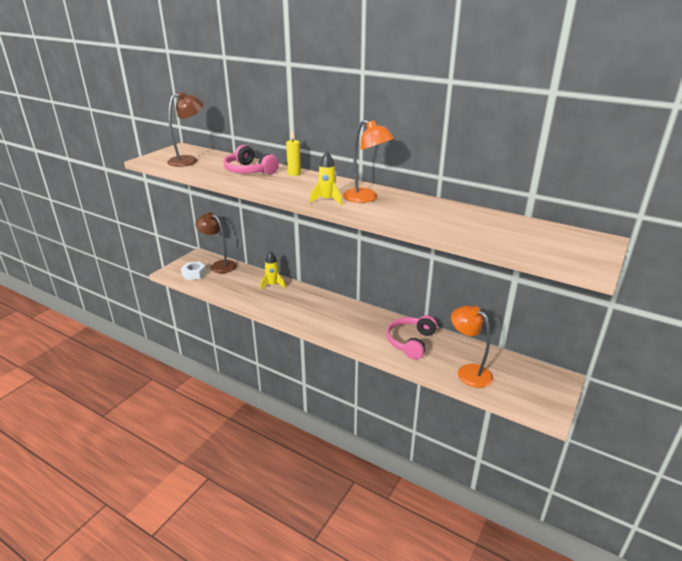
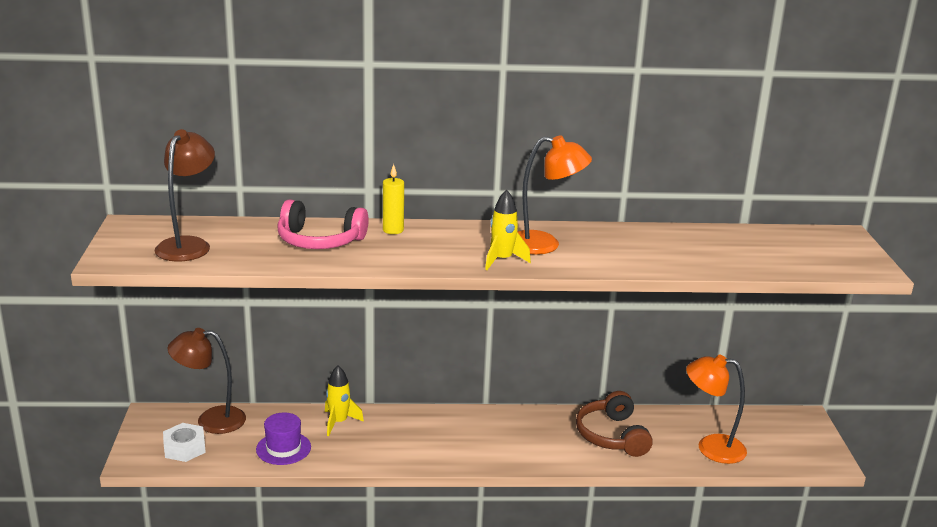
camera: 35 degrees left, 5 degrees down
(234, 288) = (283, 448): none -> purple hat
(411, 342) = (612, 436): pink headphones -> brown headphones

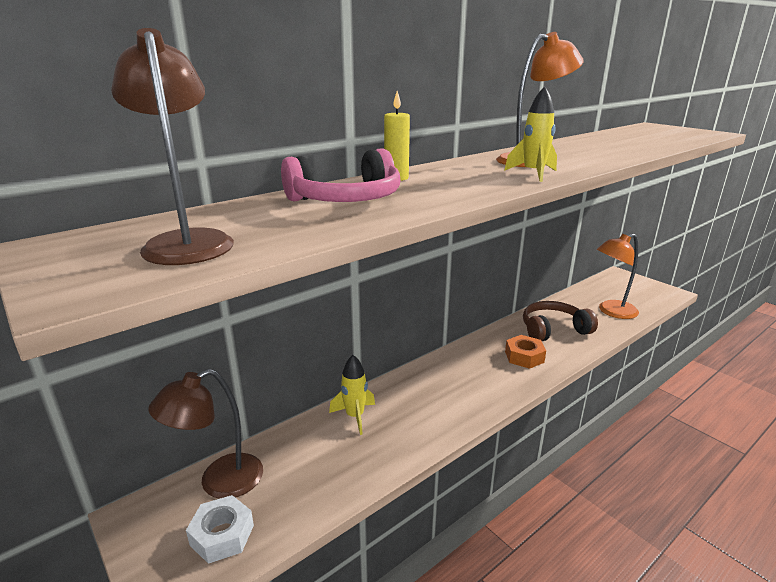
camera: 35 degrees left, 0 degrees up
(283, 448) = (335, 471): purple hat -> none
(540, 444) = (524, 357): none -> orange nut
(612, 436) = (553, 330): brown headphones -> brown headphones turned 120 degrees clockwise

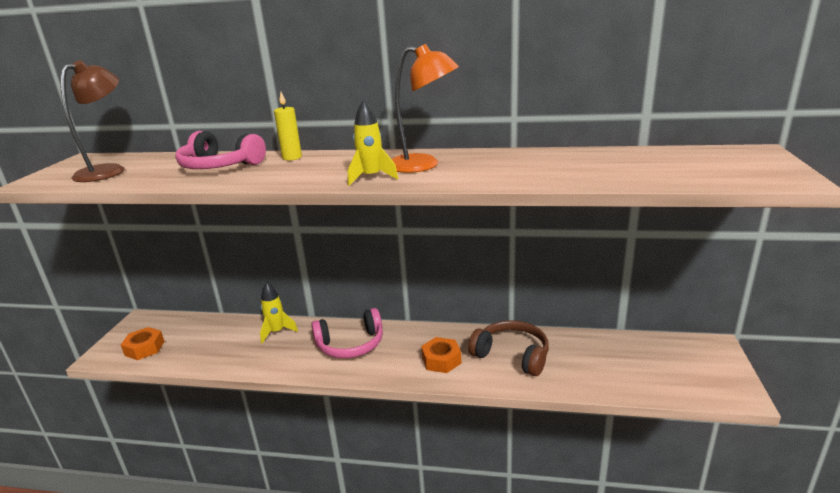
camera: 50 degrees right, 0 degrees up
(219, 482) = (180, 325): brown lamp -> none
(222, 535) = (144, 348): white nut -> orange nut
(442, 385) = (350, 344): none -> pink headphones
(611, 312) = (608, 372): orange lamp -> none

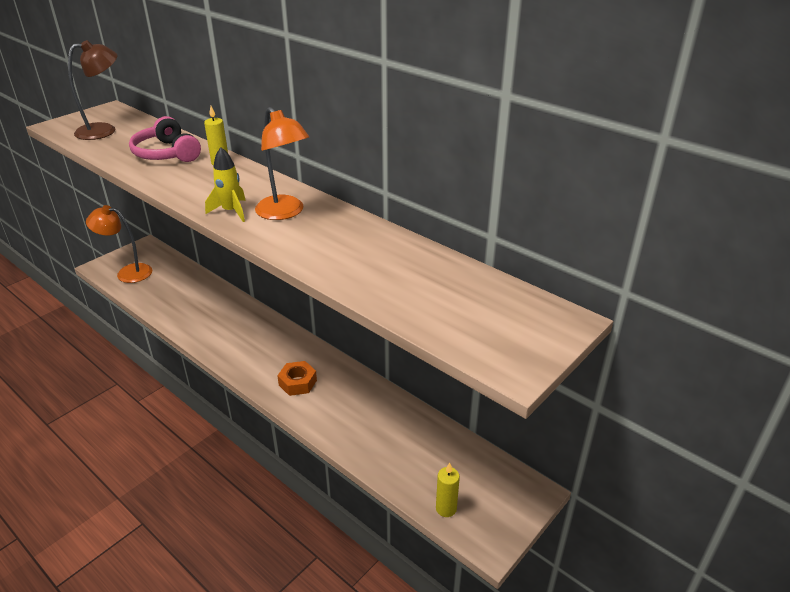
camera: 30 degrees right, 10 degrees up
(144, 348) = (127, 272): orange nut -> orange lamp
(277, 332) = (216, 299): yellow rocket -> none
(350, 344) = (251, 336): pink headphones -> none
(512, 355) = (353, 407): brown headphones -> none
(678, 388) = (446, 508): none -> yellow candle

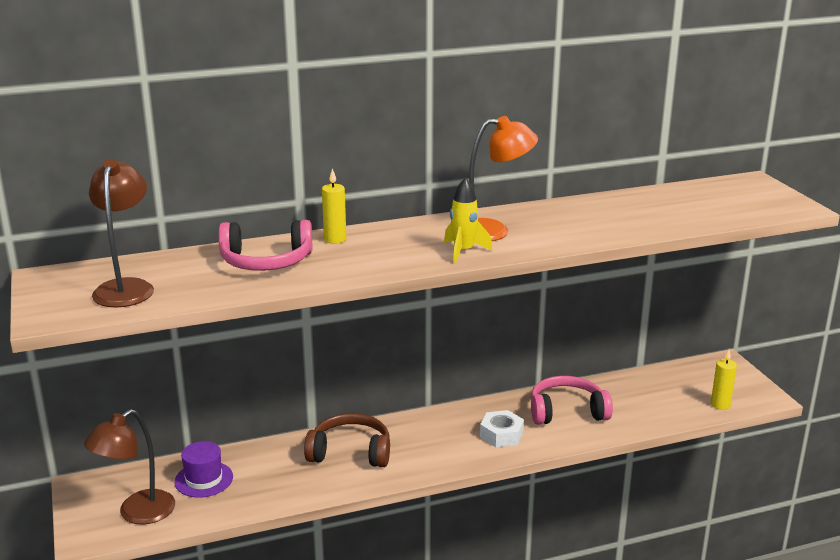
camera: 60 degrees left, 10 degrees down
(127, 272) = (137, 513): orange lamp -> brown lamp
(171, 280) = (204, 479): none -> purple hat
(231, 322) = (350, 452): none -> brown headphones
(297, 382) = (501, 435): orange nut -> white nut
(356, 408) = (567, 412): none -> pink headphones

